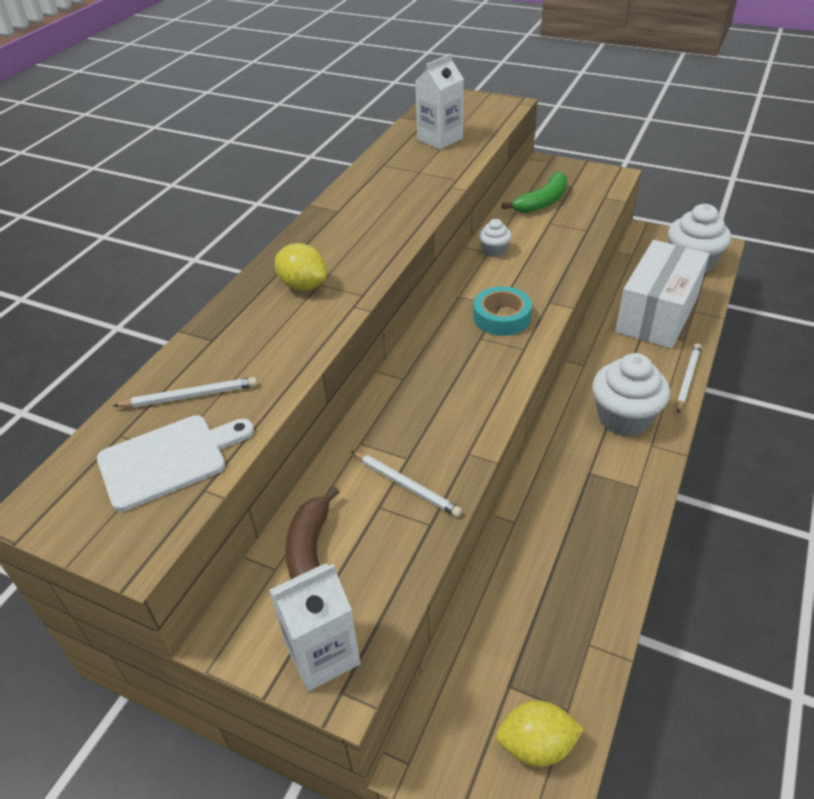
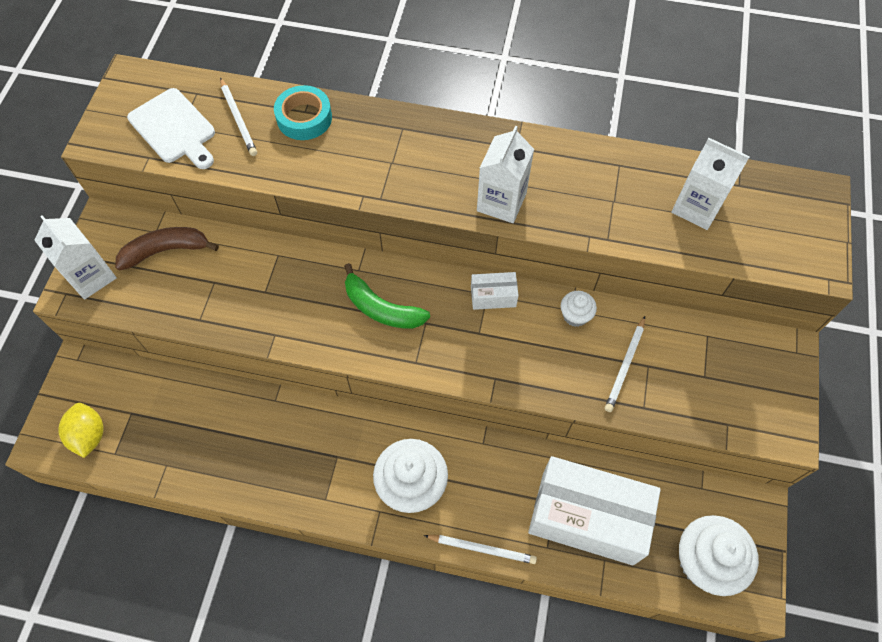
camera: 75 degrees right, 20 degrees up
(303, 286) = (386, 152): yellow lemon -> none
(397, 225) = (501, 202): none -> white carton
(406, 485) = (236, 296): white pencil -> white pencil (625, 365)
(462, 292) = (493, 296): none -> white box
(501, 317) = (460, 337): turquoise tape -> turquoise tape (304, 118)
(542, 202) = (693, 353): green banana -> green banana (381, 308)

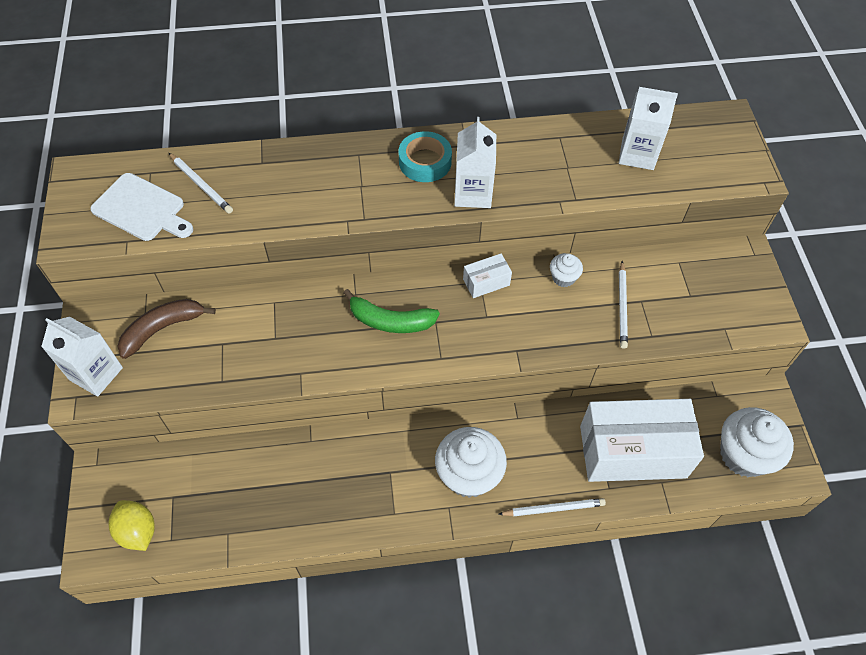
camera: 20 degrees left, 5 degrees down
(304, 118) = (264, 168): turquoise tape -> turquoise tape (425, 162)

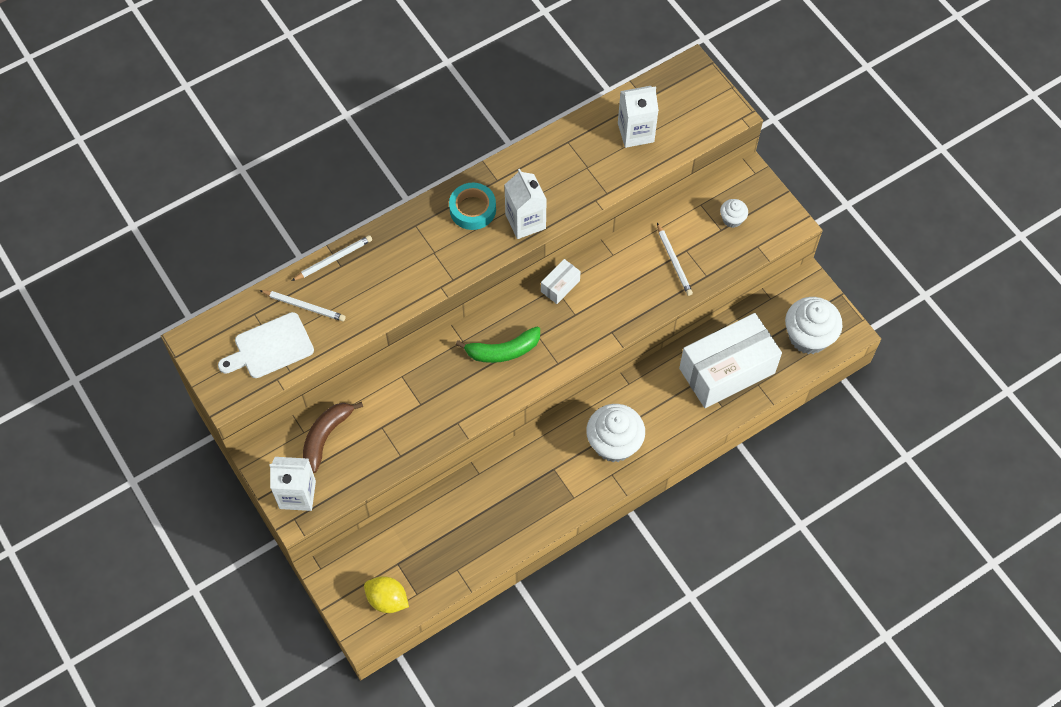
camera: 25 degrees left, 5 degrees up
(142, 209) = (270, 347): white cutting board -> white cutting board turned 150 degrees clockwise
(553, 509) = (688, 440): white pencil -> white pencil (333, 259)
(563, 277) = (618, 256): white cupcake -> white cupcake (732, 219)

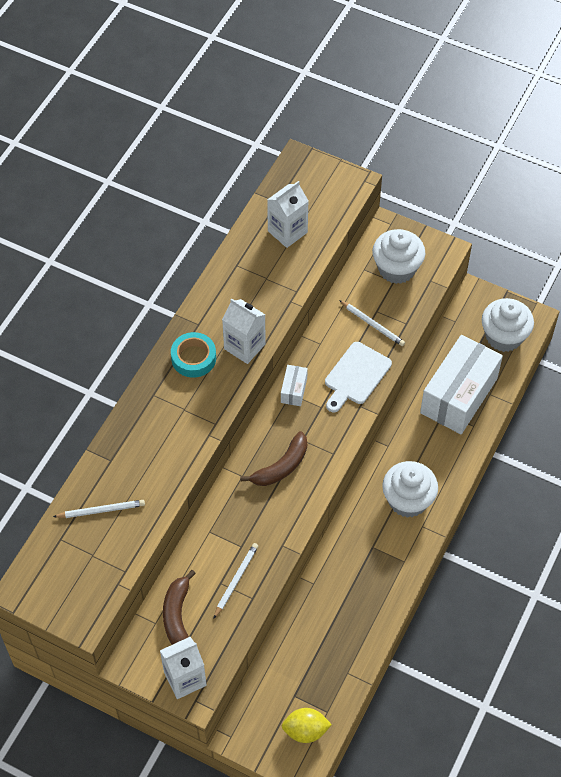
camera: 30 degrees left, 5 degrees down
(270, 347) = (94, 560): white cutting board -> white cutting board (356, 376)
(333, 259) = (100, 458): white pencil -> white pencil (236, 580)
(503, 350) = (281, 466): green banana -> brown banana
(732, 219) = (396, 269): white cupcake -> white cupcake, size x2.02

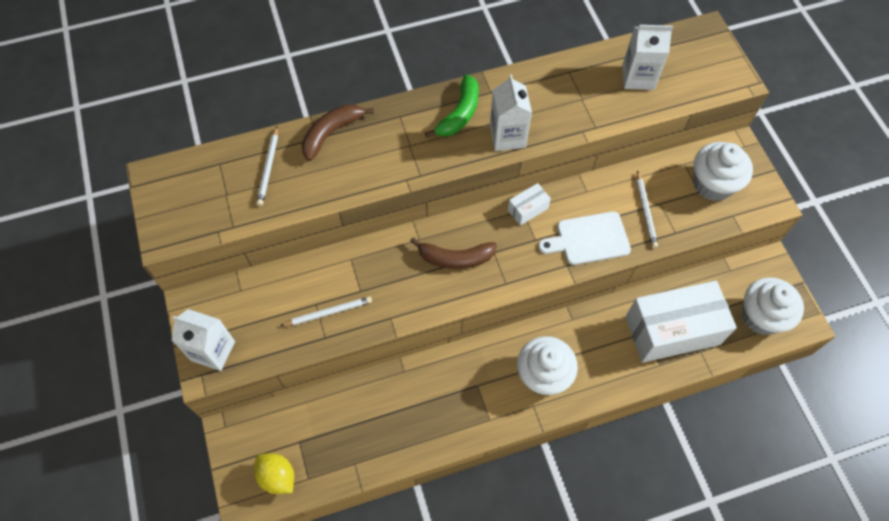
camera: 45 degrees right, 5 degrees up
(101, 510) = (268, 168): white pencil -> white pencil turned 60 degrees clockwise
(178, 616) = (260, 300): brown banana -> brown banana (332, 133)
(193, 358) = (459, 114): turquoise tape -> green banana

